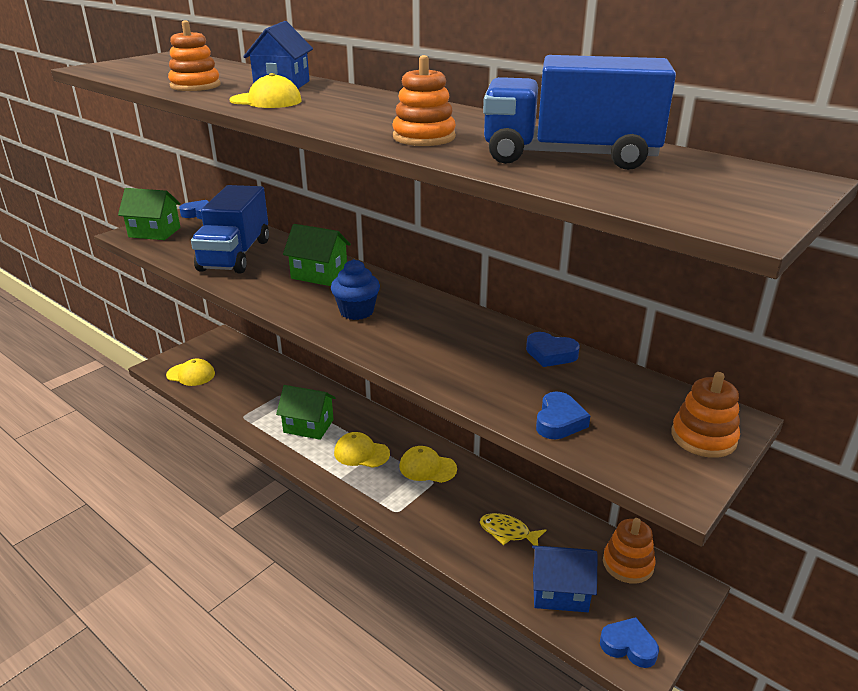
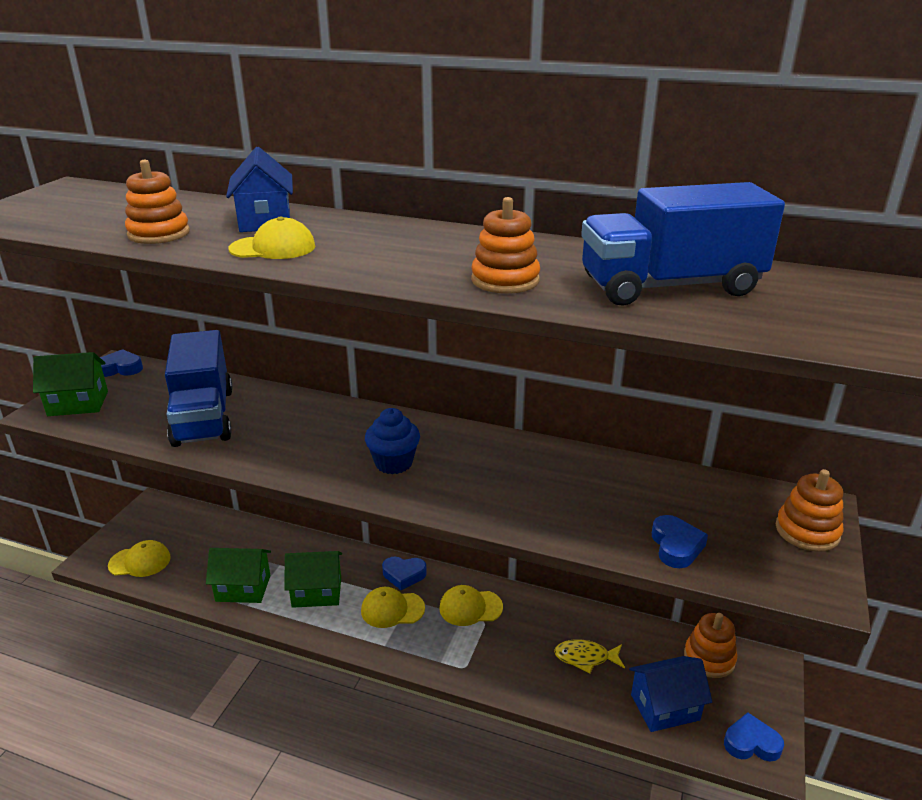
camera: 20 degrees left, 0 degrees up
(319, 274) = (321, 424): green house -> green house (243, 588)
(550, 354) = (619, 471): blue heart -> blue heart (404, 575)

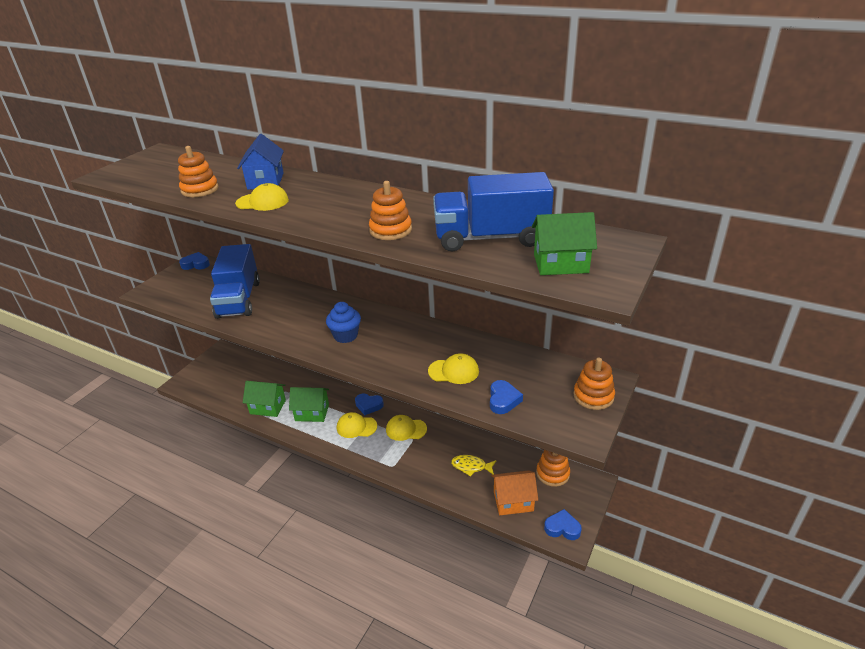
camera: 10 degrees right, 5 degrees up
(78, 403) = (167, 287): green house -> green house (560, 263)
(140, 561) = (209, 386): yellow cap -> yellow cap (453, 371)
(665, 707) = (513, 501): blue house -> orange house

